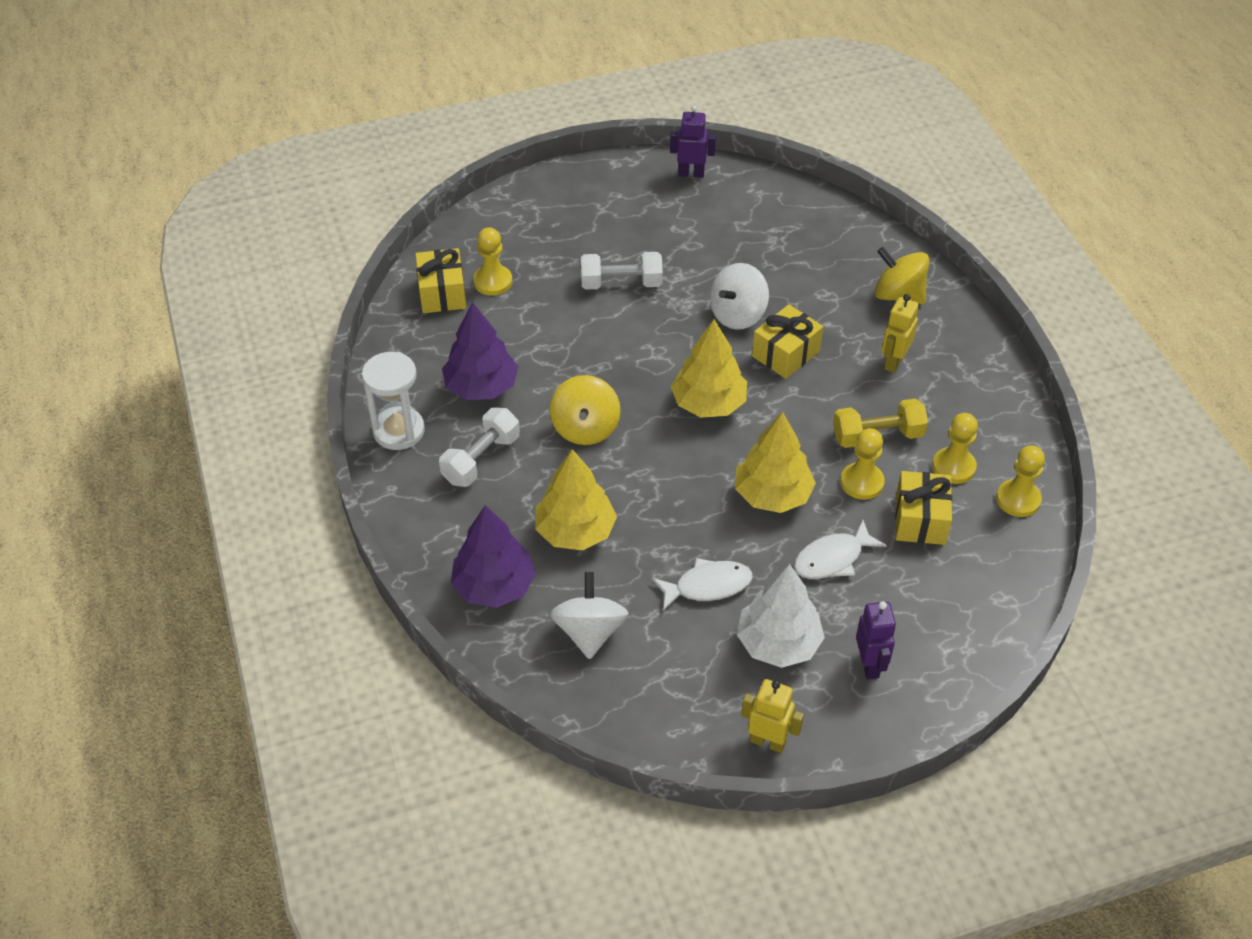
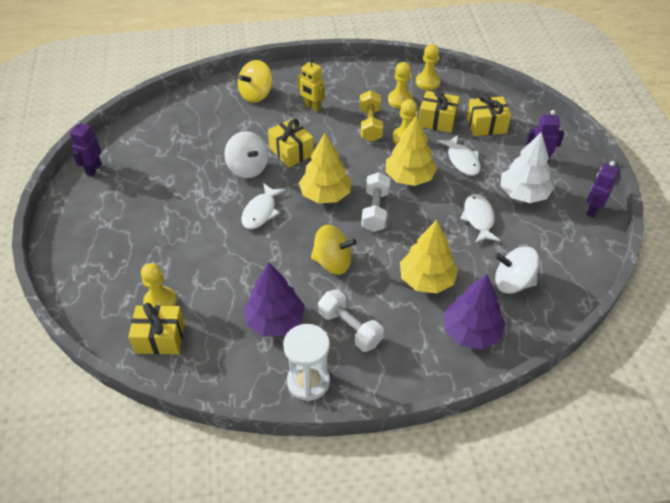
camera: 80 degrees left, 0 degrees up
(621, 283) = (194, 223): white dumbbell -> white dumbbell (375, 210)
(658, 342) = (261, 212): none -> white fish
(767, 742) = (592, 210): yellow robot -> purple robot
(933, 588) = (486, 125): none -> yellow gift

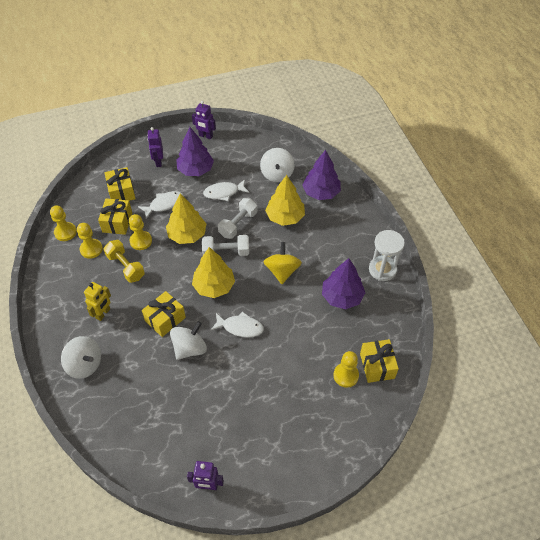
camera: 100 degrees left, 5 degrees up
(256, 94) = (85, 364): yellow spinning top -> white spinning top
(350, 328) = (335, 253): white dumbbell -> white dumbbell (238, 224)
(370, 125) = (125, 267): yellow dumbbell -> yellow dumbbell turned 60 degrees clockwise
(523, 194) = (195, 170): white tree -> purple tree

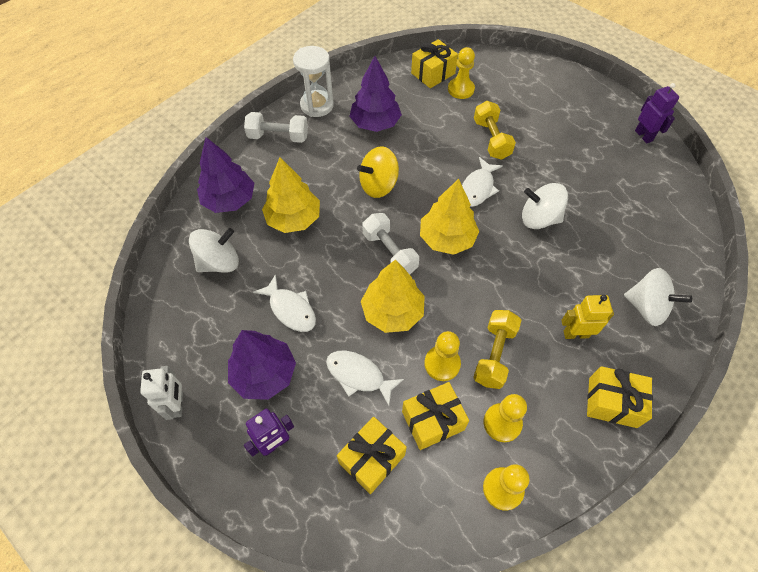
camera: 120 degrees left, 5 degrees up
(85, 364) = (646, 307): white spinning top -> white spinning top turned 120 degrees clockwise
(165, 319) = (526, 262): yellow gift -> yellow gift (612, 402)
(205, 136) = (177, 405): purple robot -> white robot
(238, 224) = (337, 262): white dumbbell -> white dumbbell (278, 137)
(240, 327) = (478, 188): white fish -> white fish turned 135 degrees counterclockwise
(278, 364) = (491, 139): none -> yellow dumbbell

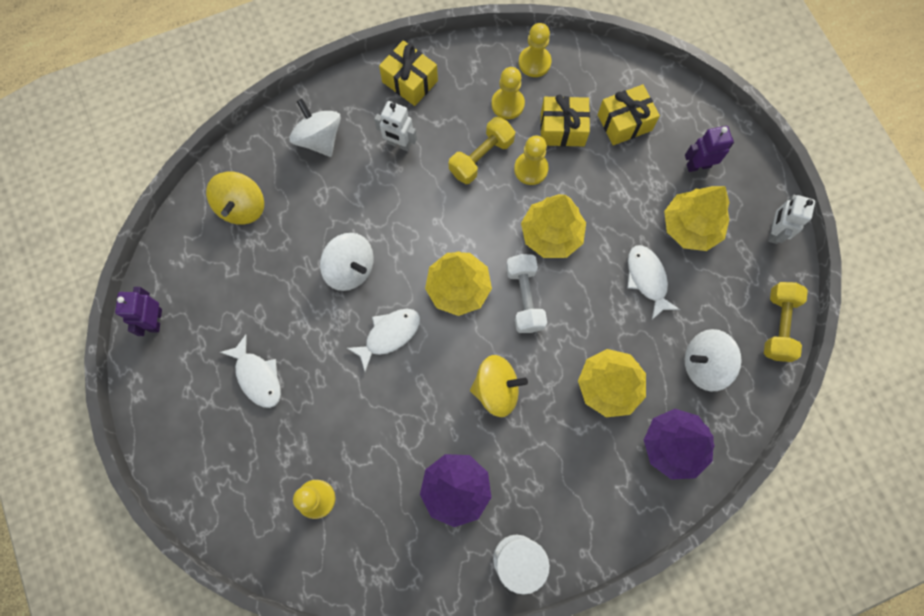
camera: 155 degrees left, 15 degrees up
(264, 374) = (691, 227): purple tree -> yellow tree
(278, 137) = (586, 523): white dumbbell -> none
(358, 375) = (608, 190): white fish -> white fish (257, 376)
(433, 73) = (334, 548): yellow gift -> none
(491, 139) = (331, 397): yellow dumbbell -> yellow dumbbell (778, 325)
(575, 334) = (399, 144): yellow robot -> white robot
(656, 227) = (242, 207): none -> yellow spinning top

